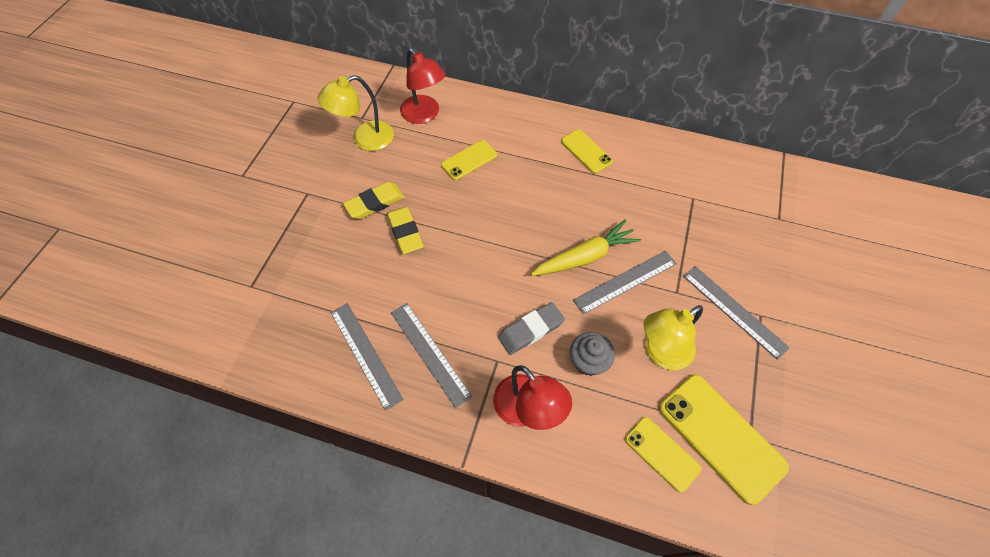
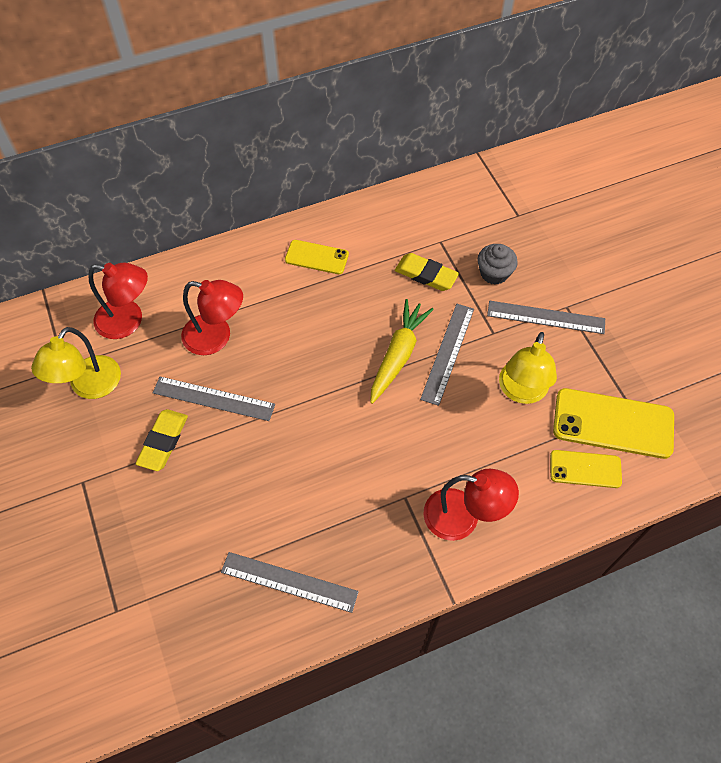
camera: 40 degrees left, 0 degrees up
(405, 232) = (220, 448): yellow eraser -> yellow eraser (426, 275)
(429, 353) = (344, 536): grey ruler -> grey ruler (213, 399)
(469, 160) = (216, 337): yellow phone -> red lamp
(530, 330) = (409, 451): grey eraser -> none
(588, 361) = (475, 440): grey cupcake -> grey cupcake (494, 273)

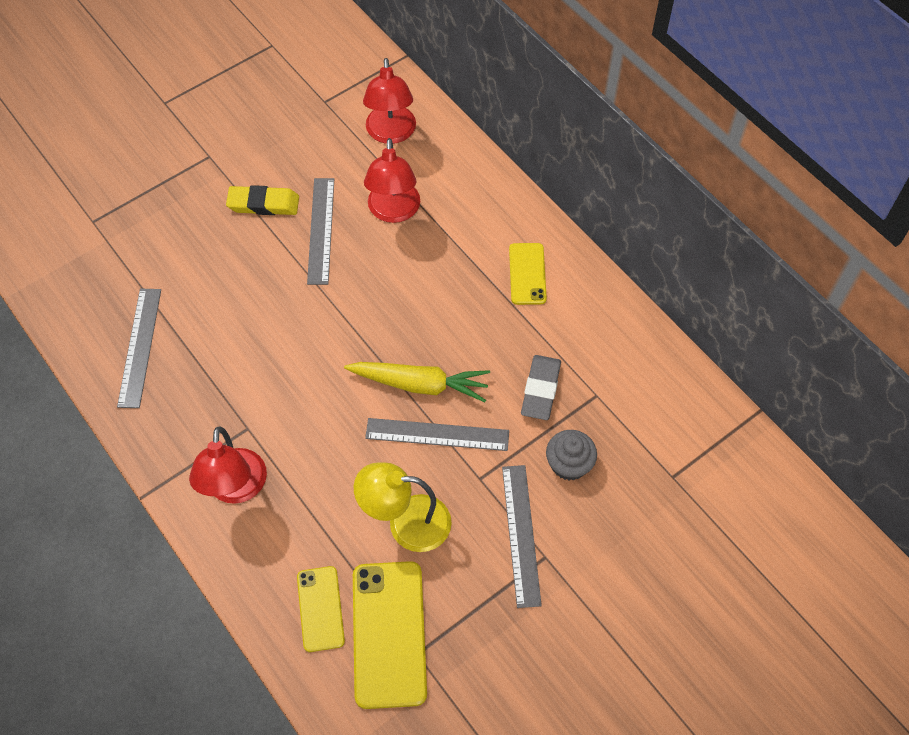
camera: 75 degrees right, 0 degrees up
(89, 386) = (308, 128): yellow lamp -> none
(426, 275) = (541, 390): yellow eraser -> grey eraser

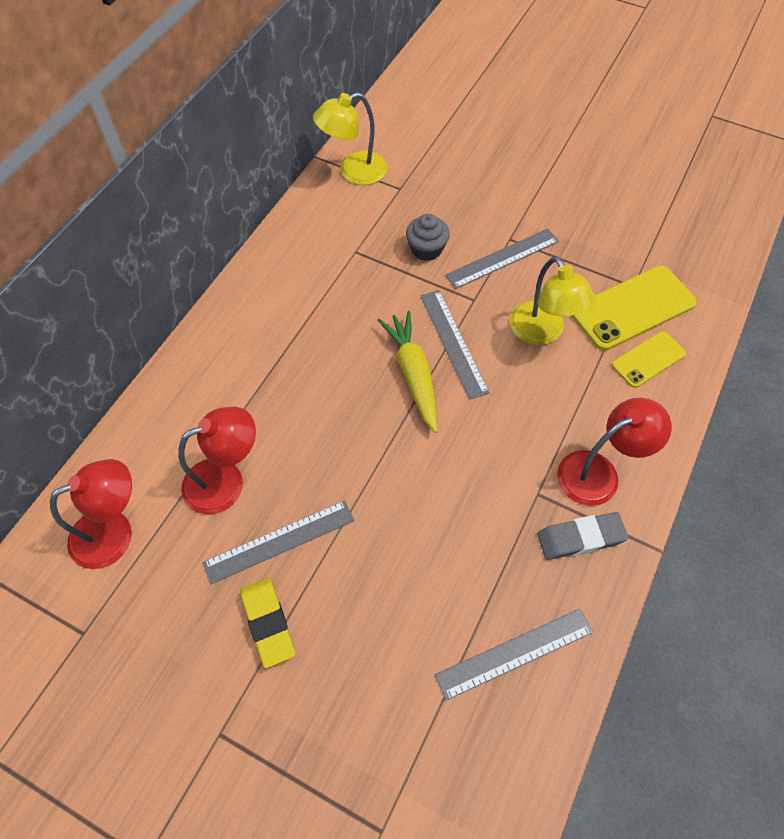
camera: 115 degrees left, 0 degrees up
(527, 274) = (255, 338): yellow phone -> none
(541, 390) = (370, 288): grey eraser -> grey eraser (580, 538)
(718, 439) = (354, 172): none -> yellow lamp

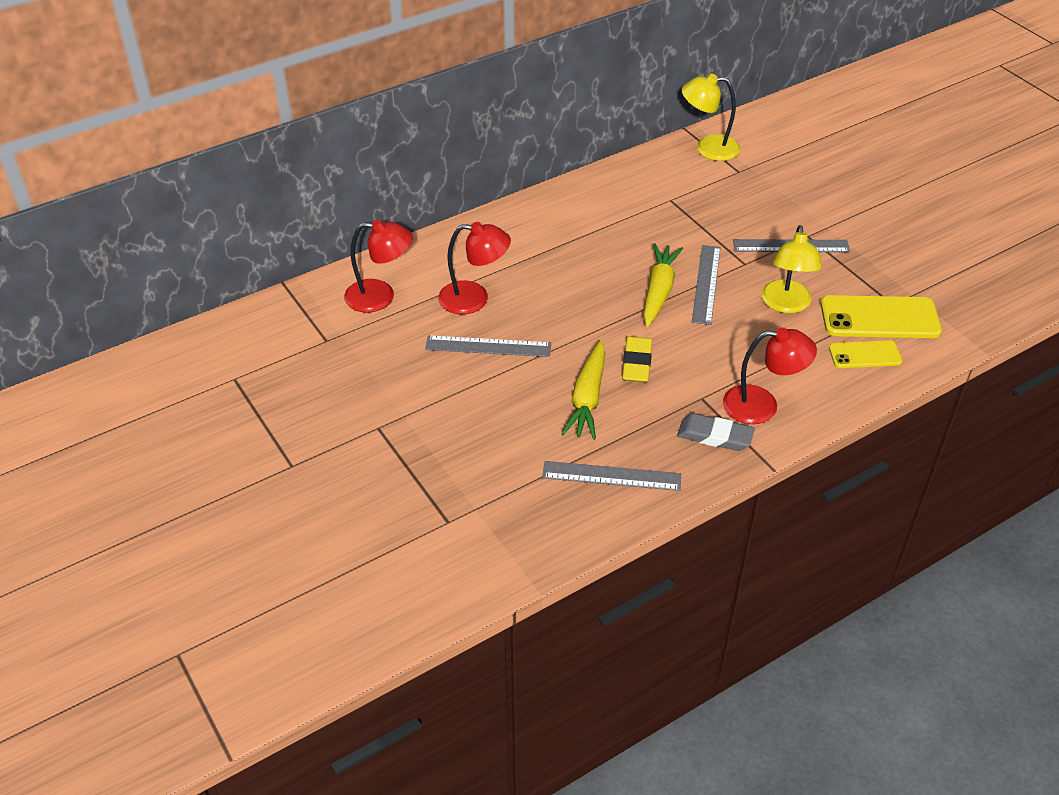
camera: 30 degrees right, 15 degrees down
(268, 623) = (449, 386): yellow eraser -> yellow eraser (637, 363)
(426, 249) = (730, 218): grey cupcake -> none
(427, 558) = (587, 398): none -> yellow carrot

